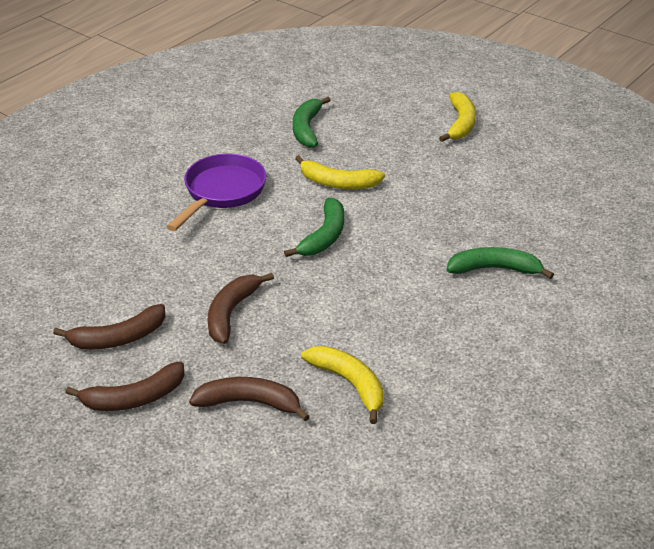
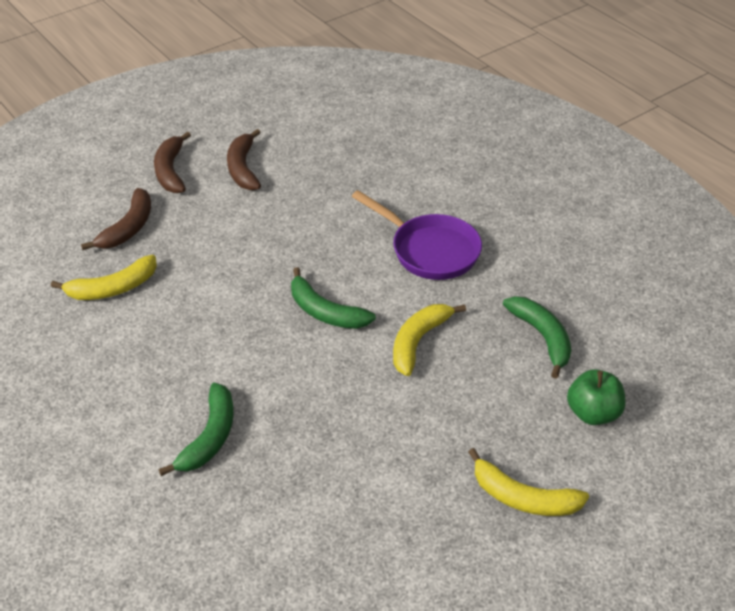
camera: 105 degrees right, 5 degrees up
(231, 313) = (241, 232): brown banana -> none
(307, 129) = (542, 337): green banana -> green banana turned 45 degrees clockwise
(372, 104) = (593, 413): none -> green apple

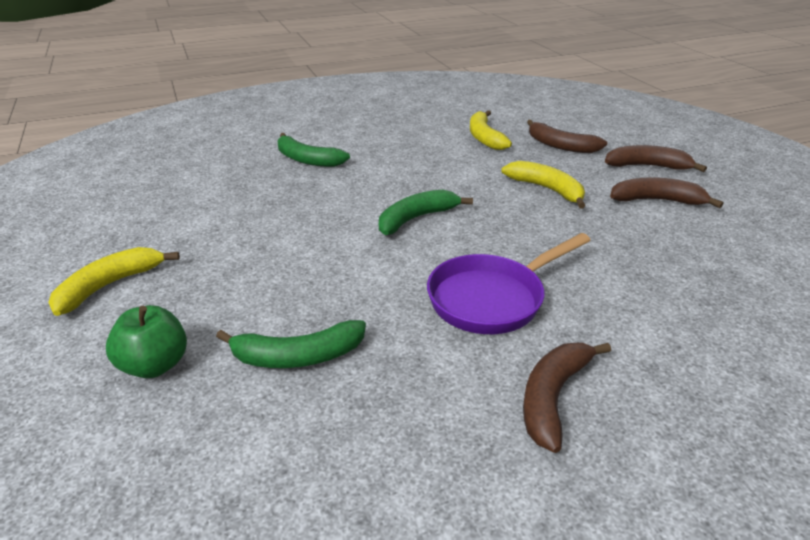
camera: 105 degrees right, 10 degrees down
(418, 342) = (346, 263): yellow banana -> yellow banana (546, 189)
(515, 216) = (553, 397): none -> brown banana

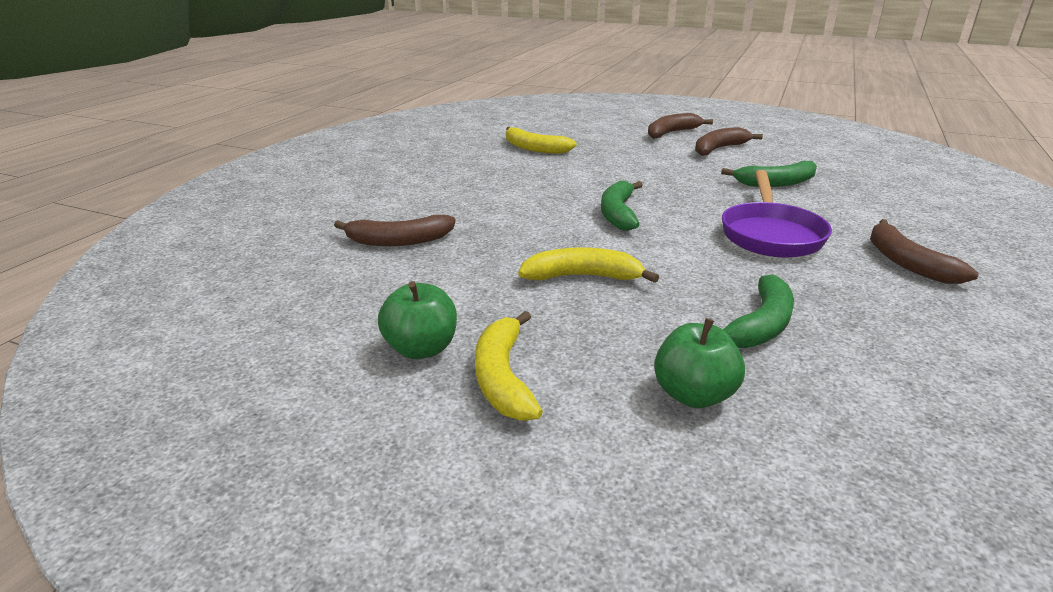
camera: 45 degrees left, 5 degrees down
(117, 245) = (421, 349): none -> green apple
(307, 160) = (430, 211): green banana -> green banana (776, 183)
(546, 189) = (650, 165): yellow banana -> yellow banana (582, 277)
(560, 146) = (596, 137): brown banana -> brown banana (399, 241)

